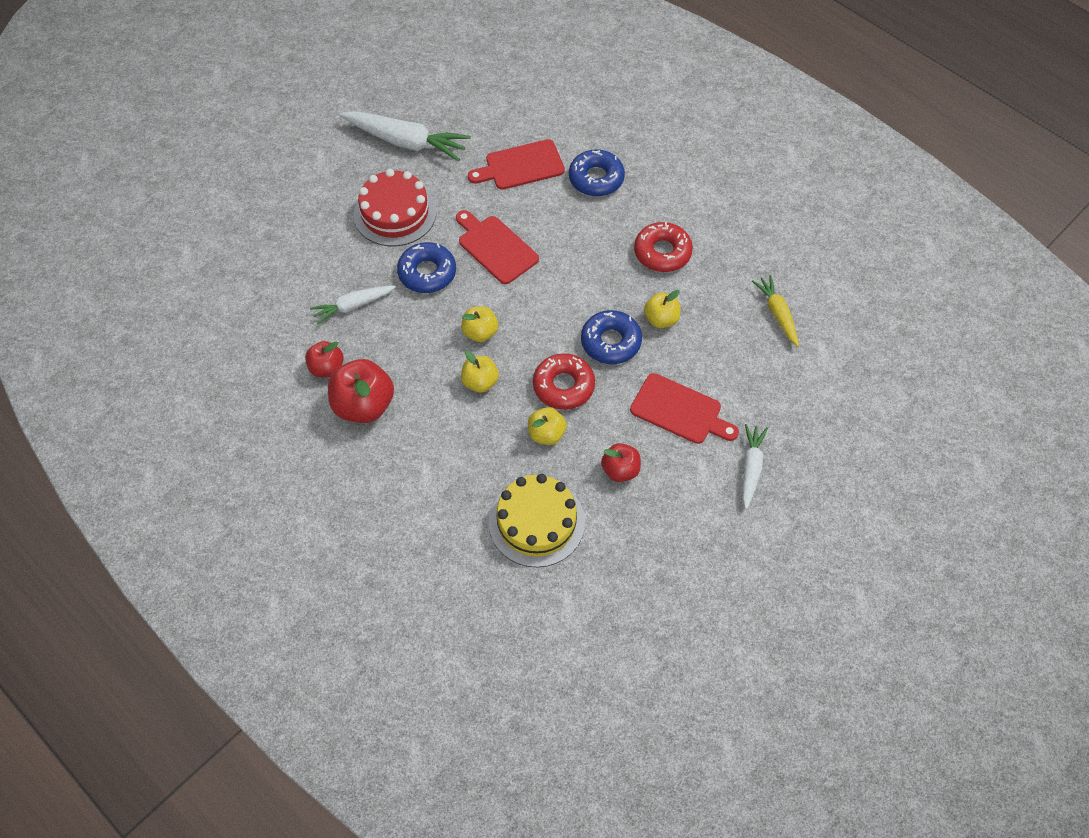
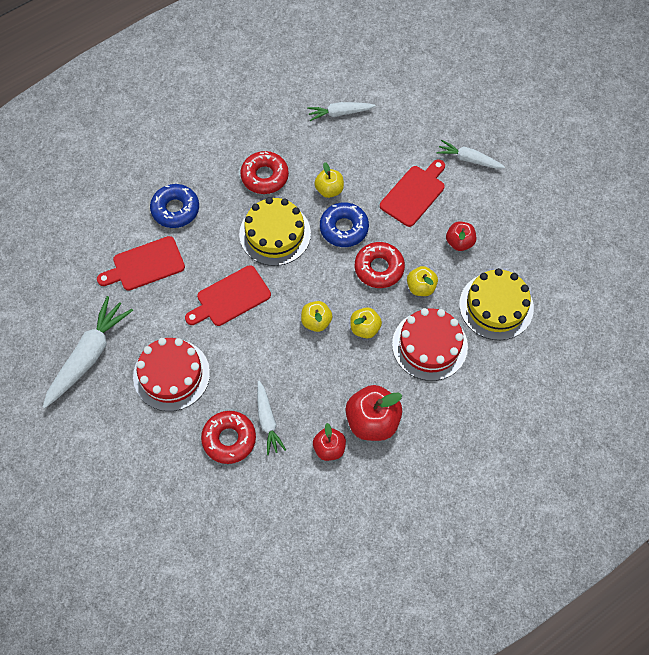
camera: 80 degrees left, 5 degrees up
(328, 275) = (229, 439): none -> red donut
(427, 273) = (245, 355): blue donut -> none
(469, 453) = (429, 345): none -> red cake
(521, 166) = (145, 265): red cutting board -> red cutting board turned 75 degrees clockwise
(587, 275) = (275, 234): none -> yellow cake
(777, 314) = (339, 113): yellow carrot -> white carrot

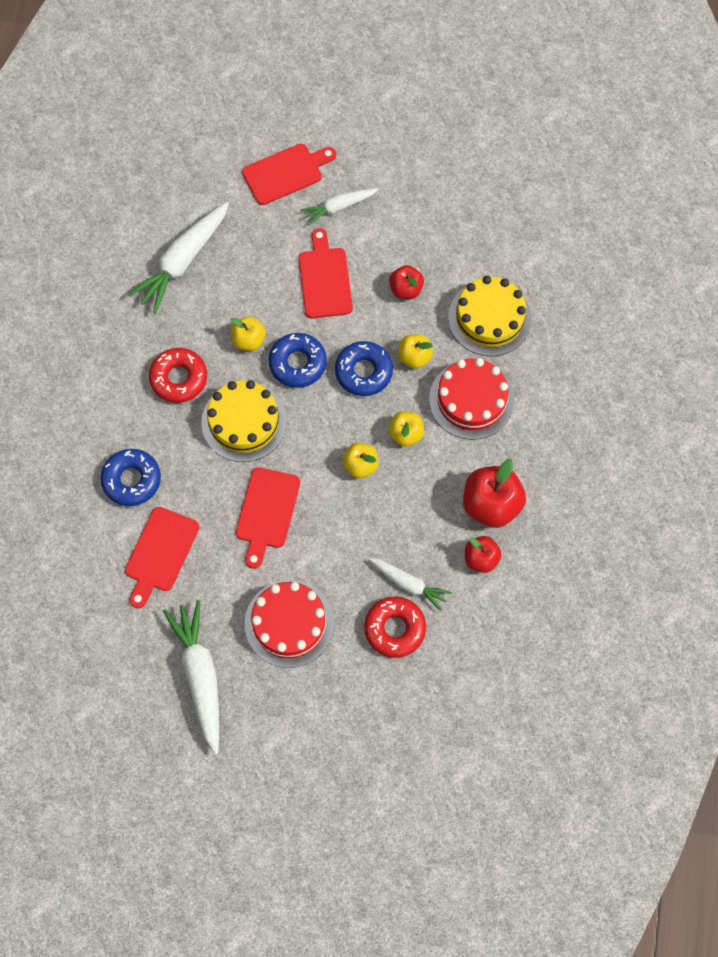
camera: 45 degrees left, 5 degrees up
(339, 113) = (183, 261): white carrot -> white carrot, size x1.70
(379, 268) = (363, 372): red donut -> blue donut
(457, 113) = (286, 173): none -> red cutting board

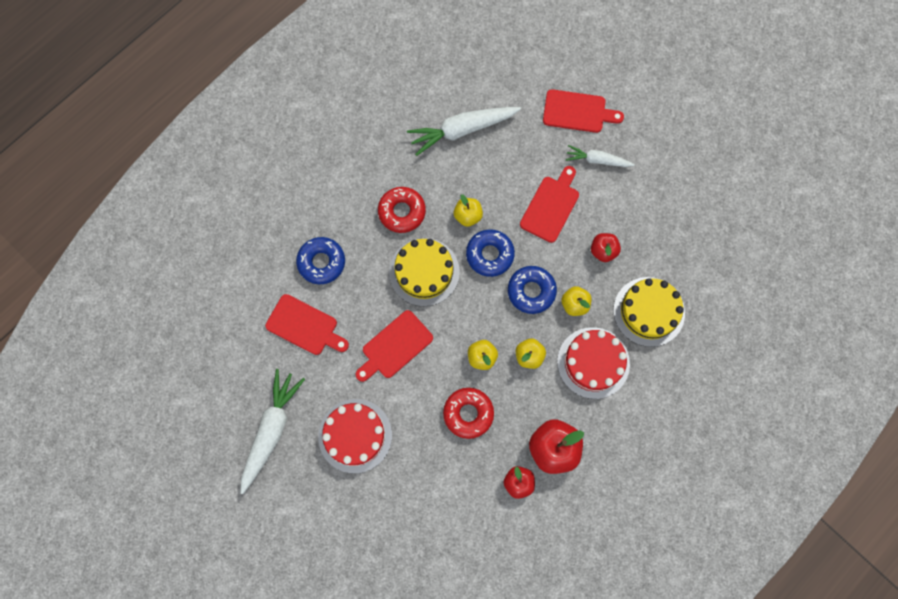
camera: 35 degrees right, 5 degrees up
(160, 553) = (304, 326): red cutting board -> red cutting board turned 120 degrees counterclockwise
(394, 629) = (423, 490): red donut -> red donut (468, 413)
(409, 584) = (455, 465): white carrot -> none

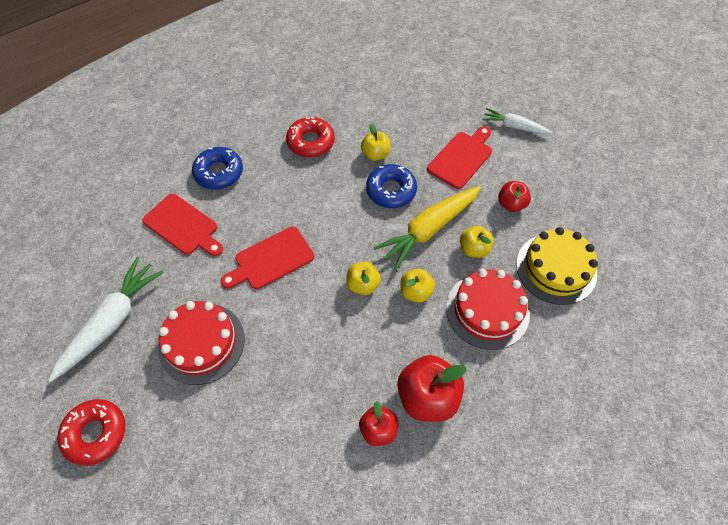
camera: 10 degrees right, 15 degrees down
(424, 272) = (320, 196): yellow cake -> none
(462, 130) = (385, 86): white carrot -> none
(468, 413) = (335, 341): red donut -> red donut (95, 433)
(531, 291) = (428, 230): blue donut -> yellow carrot
(577, 112) = (499, 86): red cutting board -> none

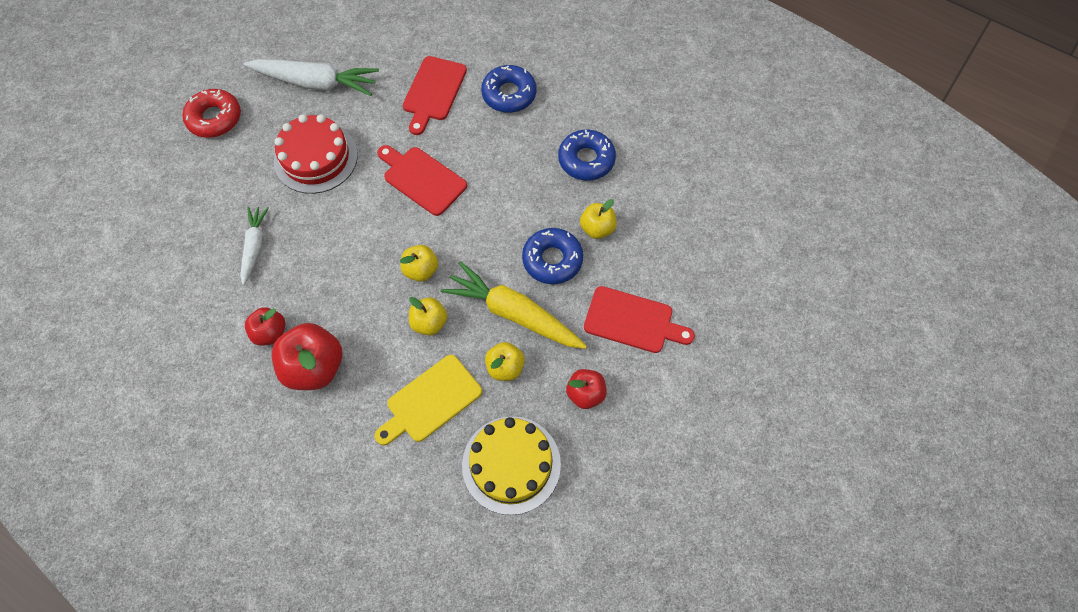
camera: 70 degrees right, 5 degrees up
(311, 142) = (586, 160): red donut -> blue donut
(487, 310) = (430, 401): red cake -> yellow cutting board
(514, 126) = (713, 370): white carrot -> white carrot (254, 246)

